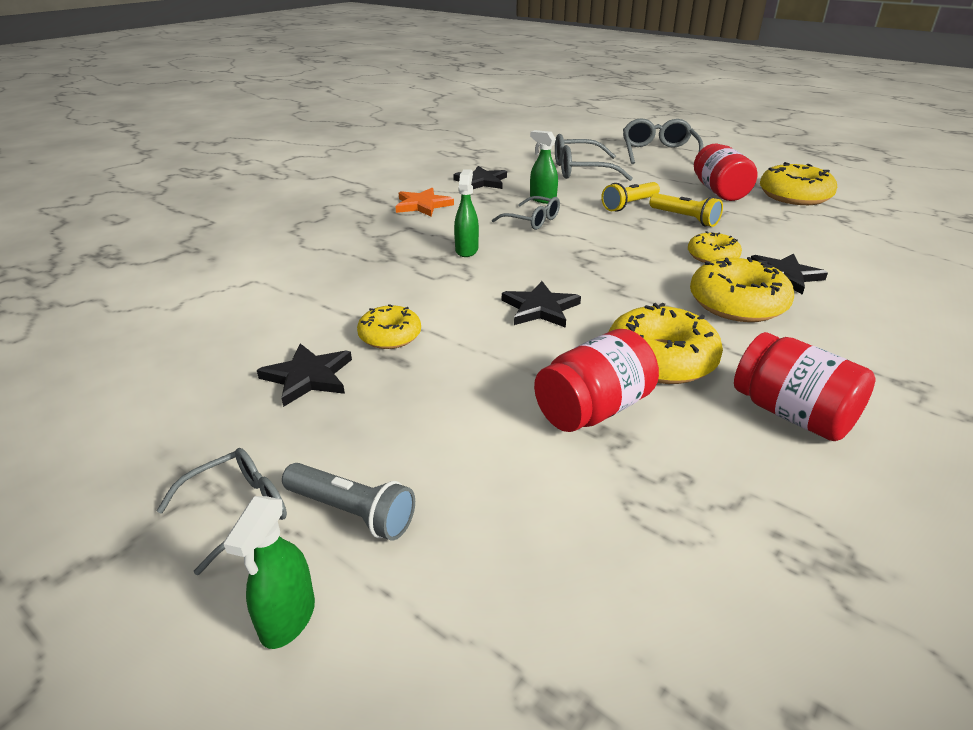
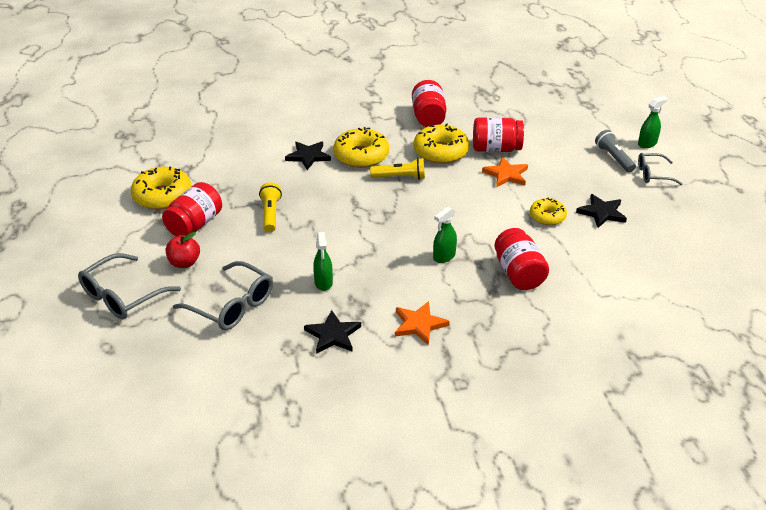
camera: 140 degrees left, 5 degrees up
(368, 265) = (519, 274): none -> red jar
(517, 370) = (506, 175): none -> orange star
(532, 220) = (365, 263): grey glasses -> none
(540, 308) = (456, 197): black star -> none
(629, 205) = (277, 244): yellow flashlight -> yellow flashlight (400, 177)
(665, 174) = (184, 263): none -> red apple
(712, 256) = (316, 182): yellow donut -> none

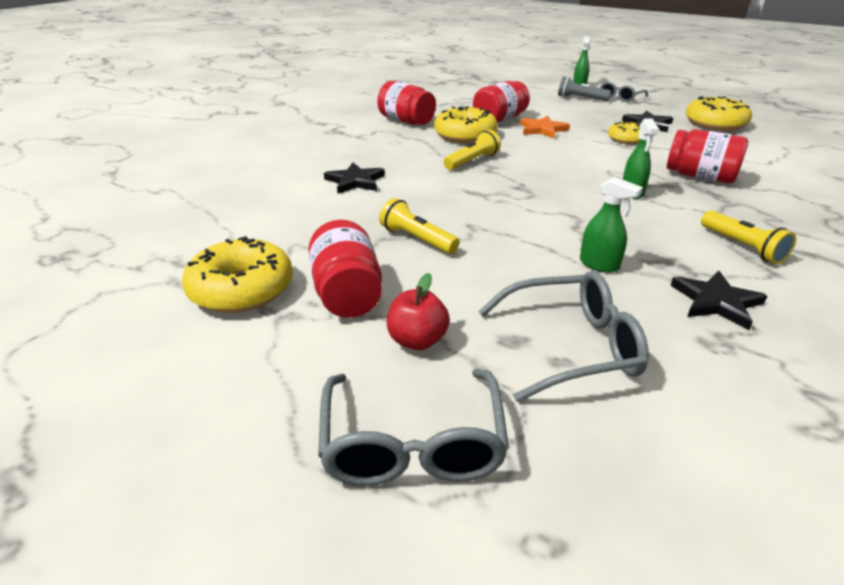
camera: 45 degrees left, 5 degrees down
(361, 156) = (405, 162): yellow donut -> yellow donut (715, 123)
(419, 324) = (742, 247): orange star -> yellow flashlight

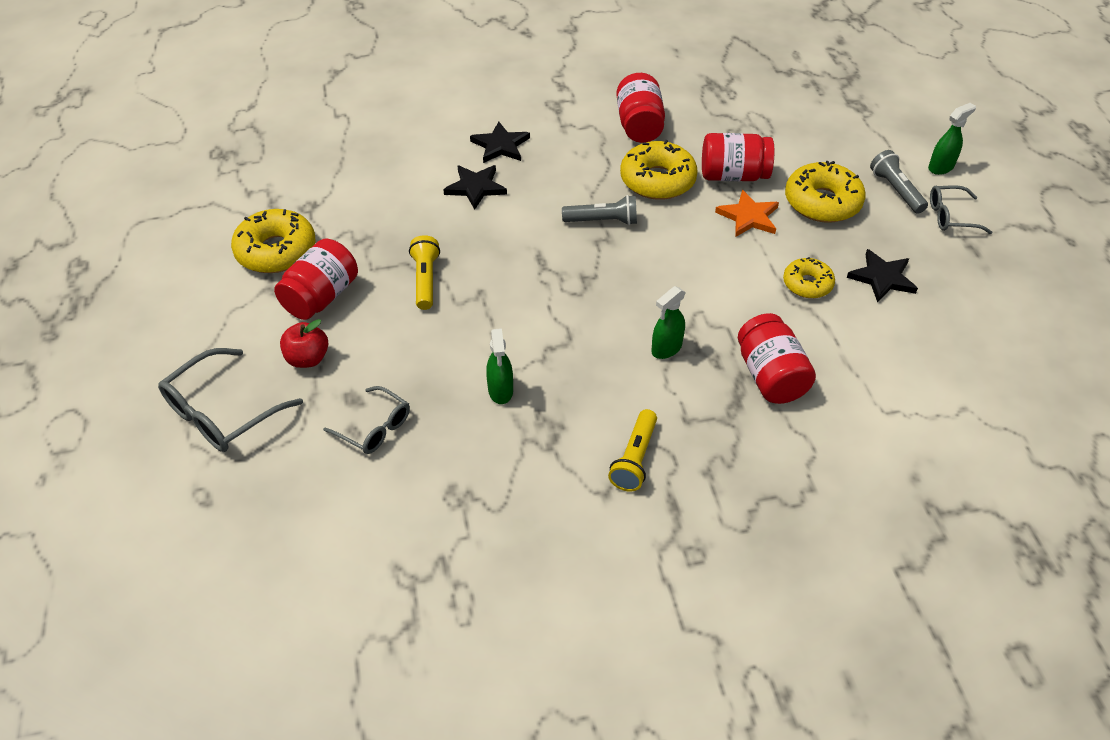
camera: 45 degrees right, 15 degrees up
(472, 161) = (602, 221): yellow flashlight -> grey flashlight
(571, 346) = (374, 428): grey glasses -> grey glasses, size x0.62
(715, 123) = (968, 326): yellow donut -> yellow donut (822, 202)
(716, 302) = (515, 475): black star -> black star (500, 145)

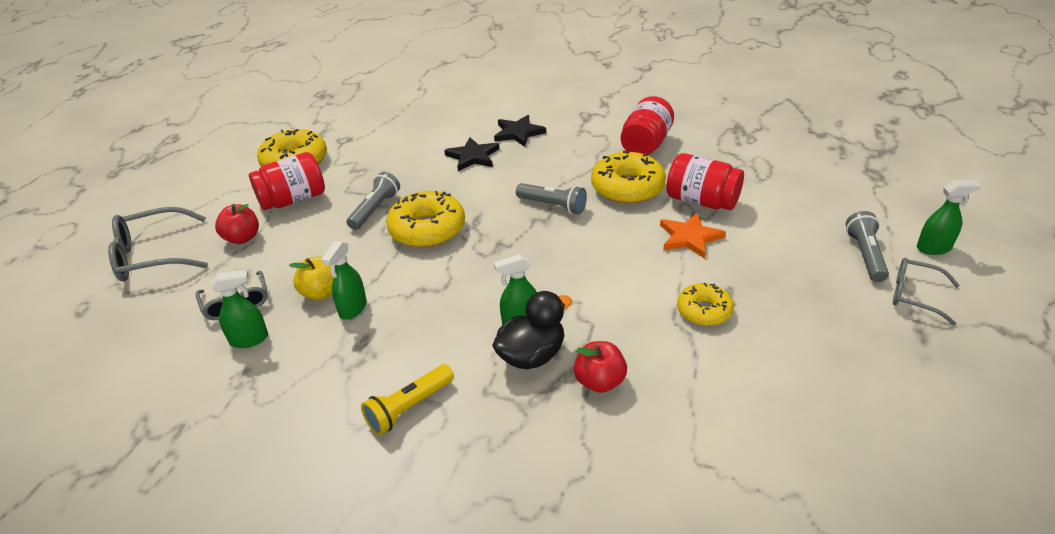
camera: 30 degrees right, 10 degrees down
(425, 280) = (375, 209): yellow flashlight -> grey flashlight
(426, 457) = (249, 339): none -> green spray bottle
(453, 386) = (321, 293): none -> yellow apple
(699, 374) = (532, 355): none -> black duck
(770, 376) = (599, 381): red jar -> red apple
(822, 202) = (775, 245): yellow donut -> yellow donut (427, 229)
(882, 278) = (791, 330): black star -> none

